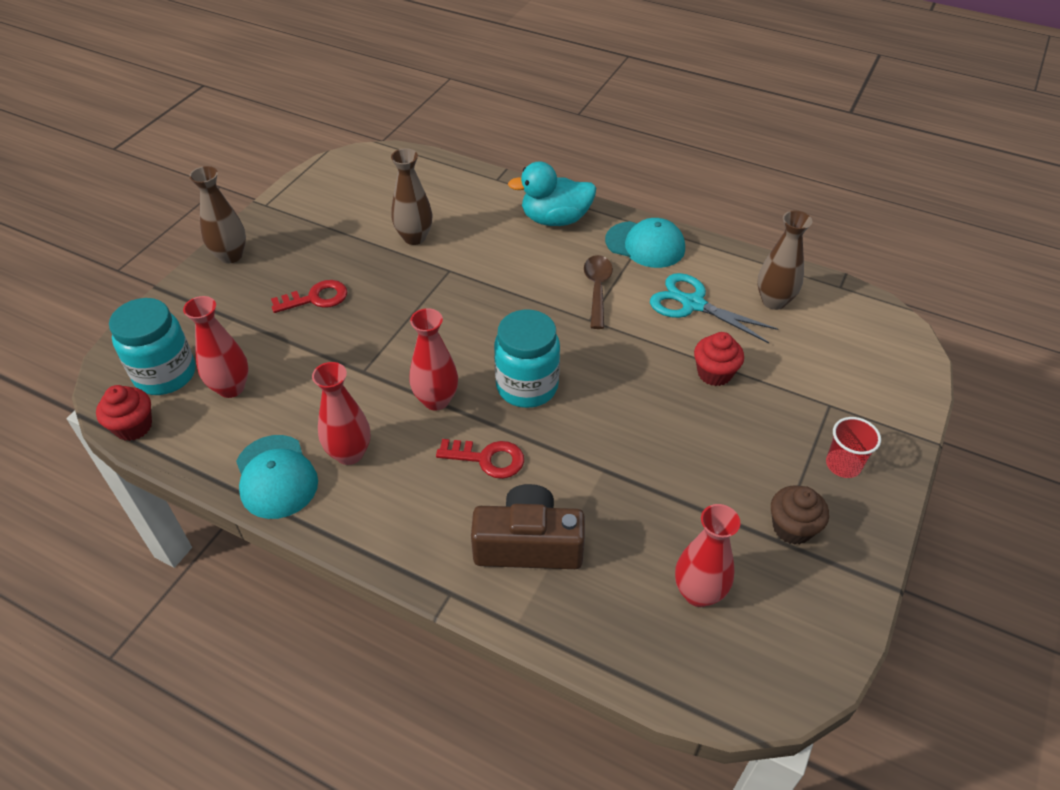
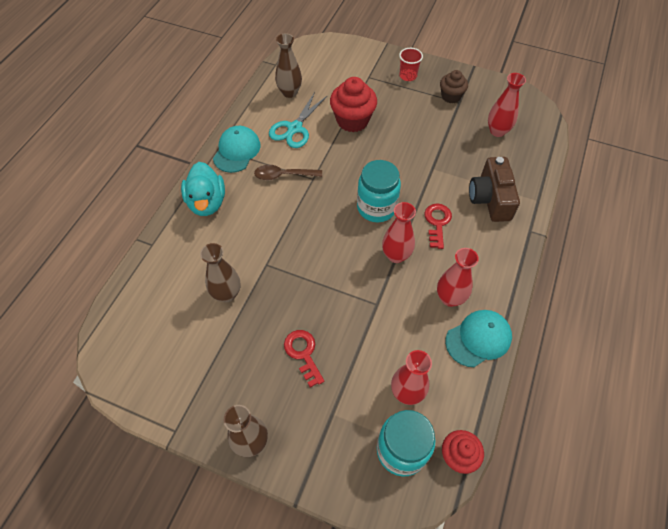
camera: 95 degrees left, 10 degrees up
(714, 373) = (352, 120): red cupcake -> red cupcake, size x1.61

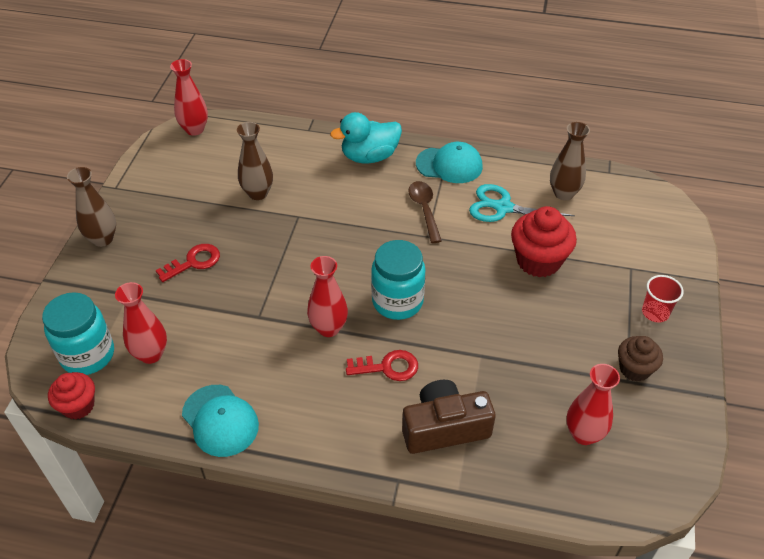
camera: 80 degrees right, 10 degrees down
(450, 298) = (274, 387): red vase -> red vase (194, 129)

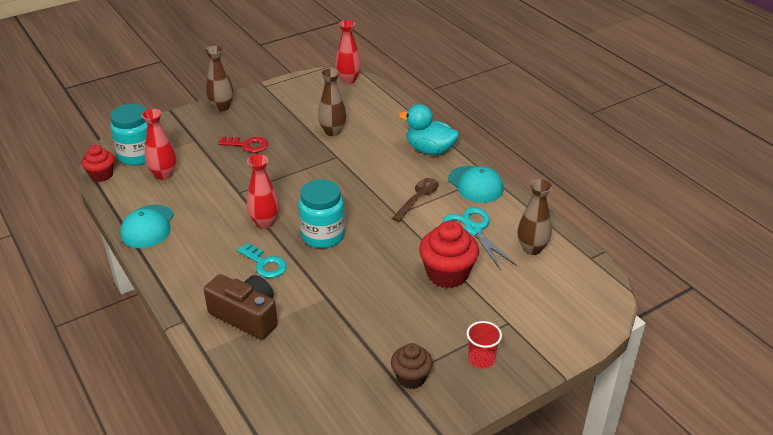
camera: 45 degrees right, 10 degrees down
(388, 367) = (265, 264): red key -> turquoise key
(583, 434) = (318, 384): red vase -> none

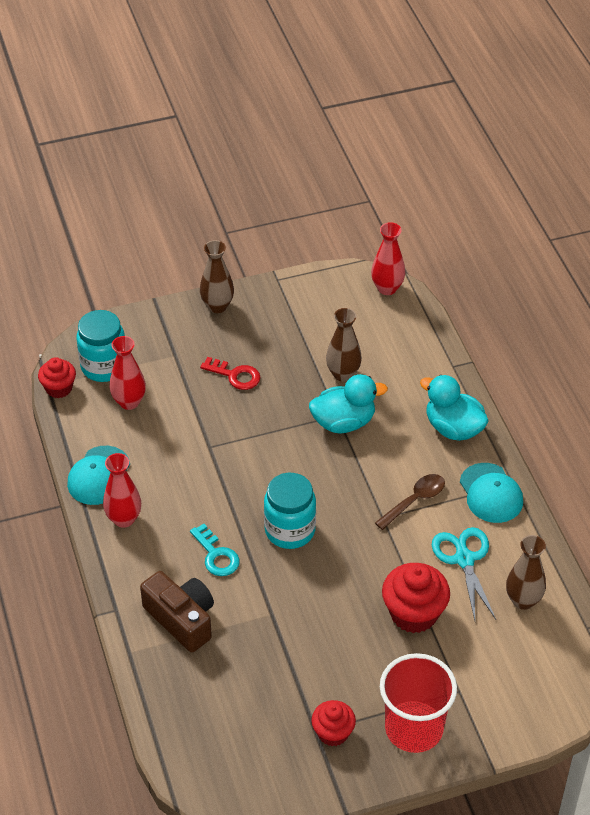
camera: 15 degrees right, 10 degrees up
(265, 222) = (229, 497): red vase -> red vase (124, 519)
(343, 160) = (344, 422): none -> turquoise duck
(411, 377) = (333, 733): brown cupcake -> red cupcake
(481, 359) = (414, 728): red cup -> red cup, size x2.00

